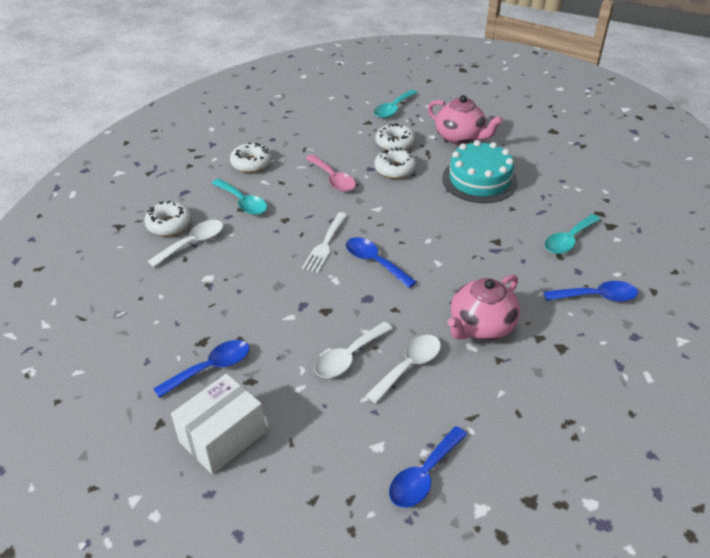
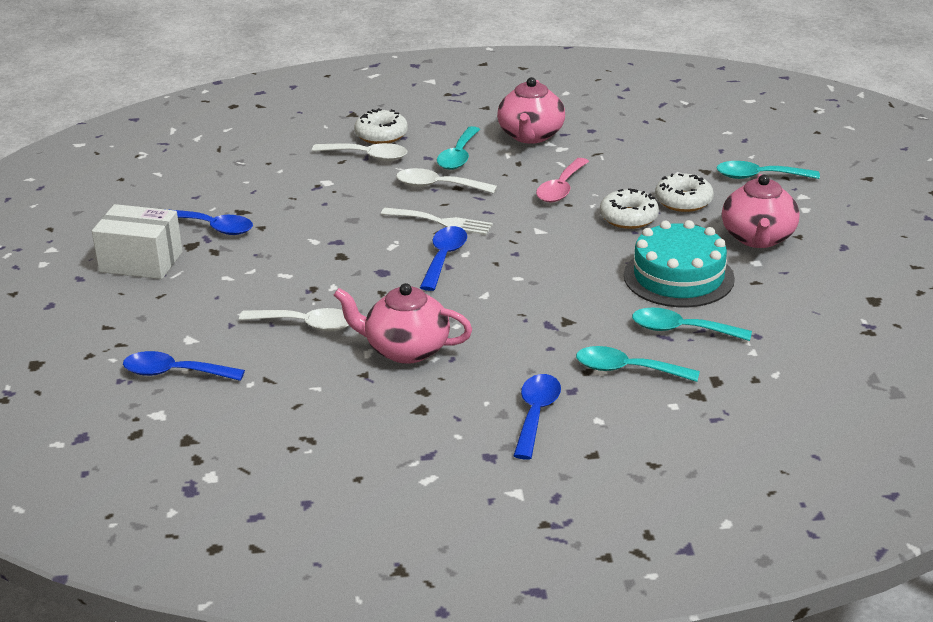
camera: 60 degrees right, 10 degrees down
(251, 163) = (530, 136): white donut -> pink teapot
(325, 245) = (441, 222): white fork -> white fork turned 150 degrees counterclockwise
(348, 357) = (288, 288): white spoon -> white spoon (438, 186)
(538, 203) = (681, 330): none -> turquoise spoon
(597, 297) = (536, 414): blue spoon -> blue spoon turned 135 degrees counterclockwise

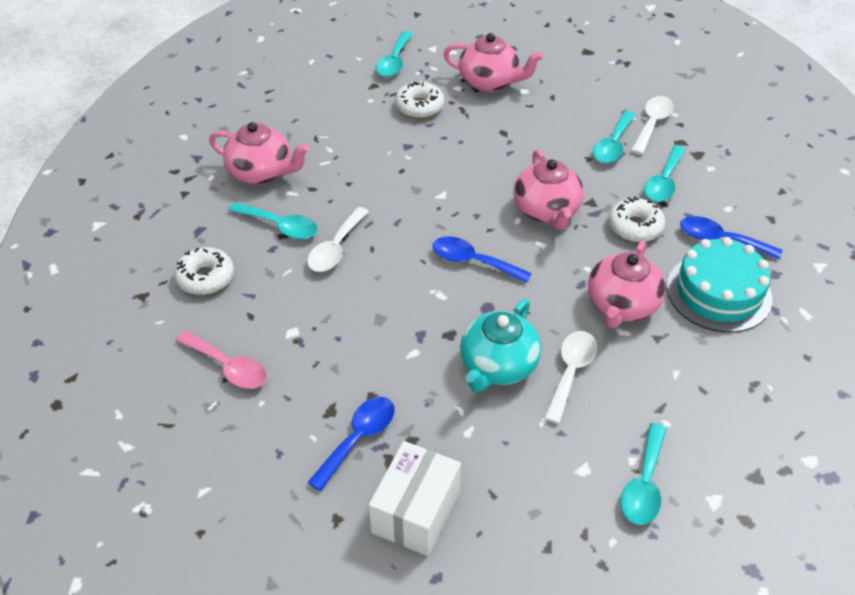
camera: 80 degrees left, 15 degrees up
(174, 373) = (644, 485): blue spoon -> turquoise spoon
(306, 284) = (497, 366): none -> turquoise teapot
(367, 156) = (249, 293): white spoon -> white spoon (652, 124)
(441, 222) = (406, 255): white fork -> none
(539, 294) = (546, 211): none -> pink teapot
(561, 188) = (372, 170): pink spoon -> pink spoon (228, 367)
(628, 217) = (436, 140): white donut -> white donut (635, 227)
(678, 277) = (537, 132): turquoise cake -> turquoise cake (718, 292)

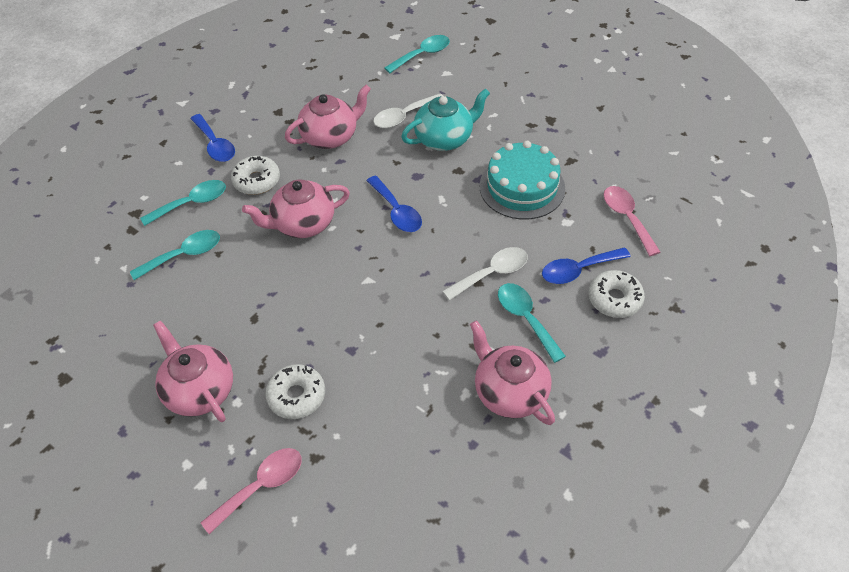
camera: 145 degrees left, 5 degrees up
(358, 438) = (562, 138): blue spoon -> blue spoon (578, 270)
(394, 61) = (261, 486): turquoise spoon -> pink spoon
(415, 512) = (553, 93): white box -> none
(546, 211) = (303, 224): pink teapot -> pink teapot turned 135 degrees counterclockwise
(652, 124) = (127, 258): white spoon -> none
(718, 292) = (263, 116): turquoise cake -> turquoise cake (522, 187)

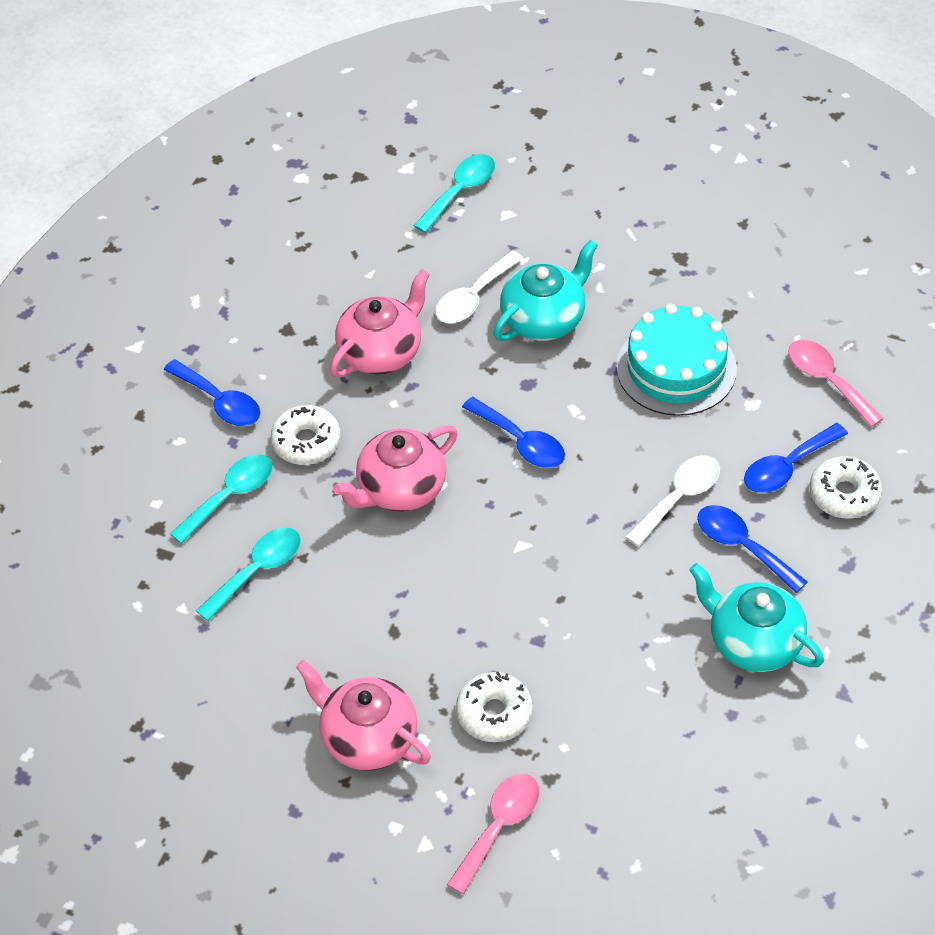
camera: 15 degrees left, 0 degrees up
(509, 392) = (753, 642): pink teapot -> turquoise teapot
(525, 318) = (742, 546): turquoise spoon -> blue spoon

